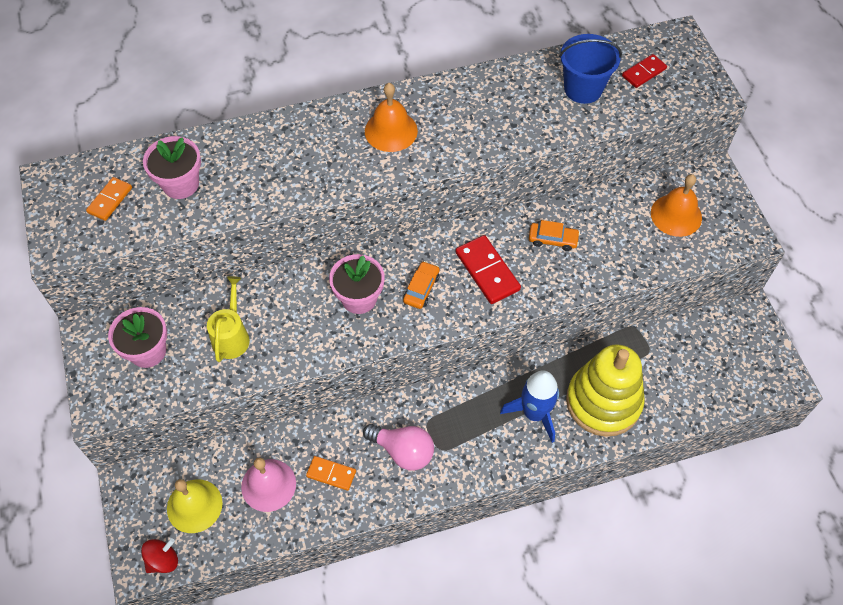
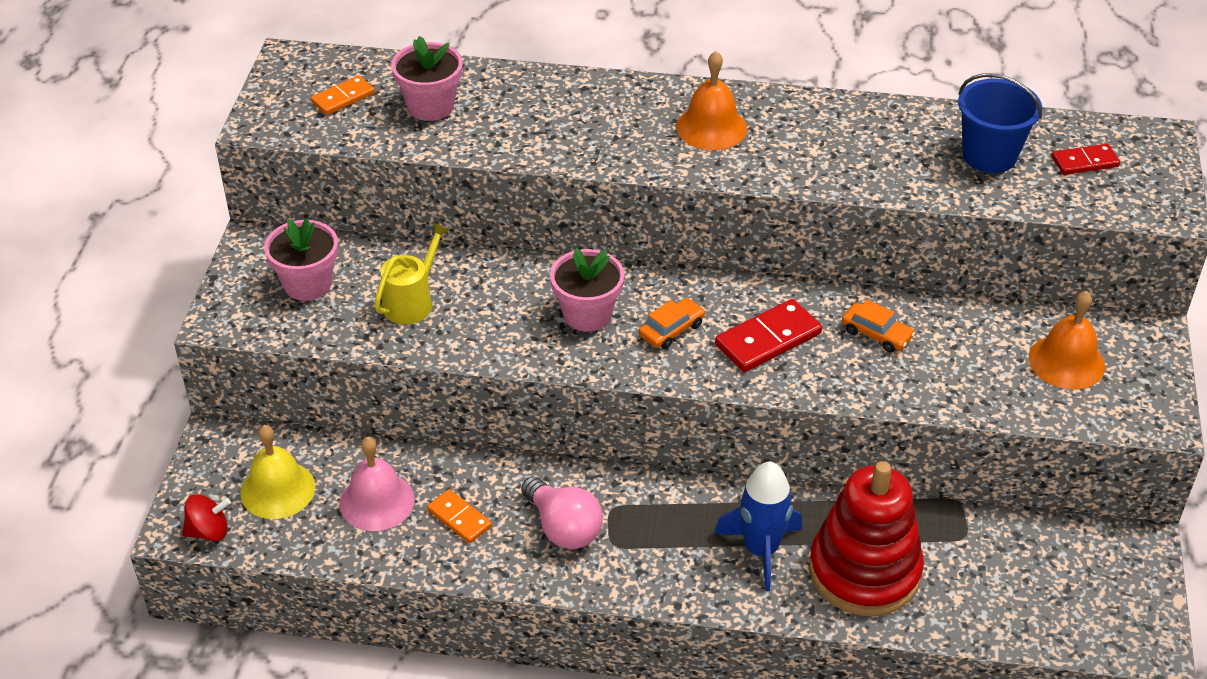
camera: 25 degrees right, 15 degrees down
(487, 271) = (768, 339): red domino -> red domino turned 60 degrees clockwise
(603, 402) = (864, 571): yellow stacking toy -> red stacking toy

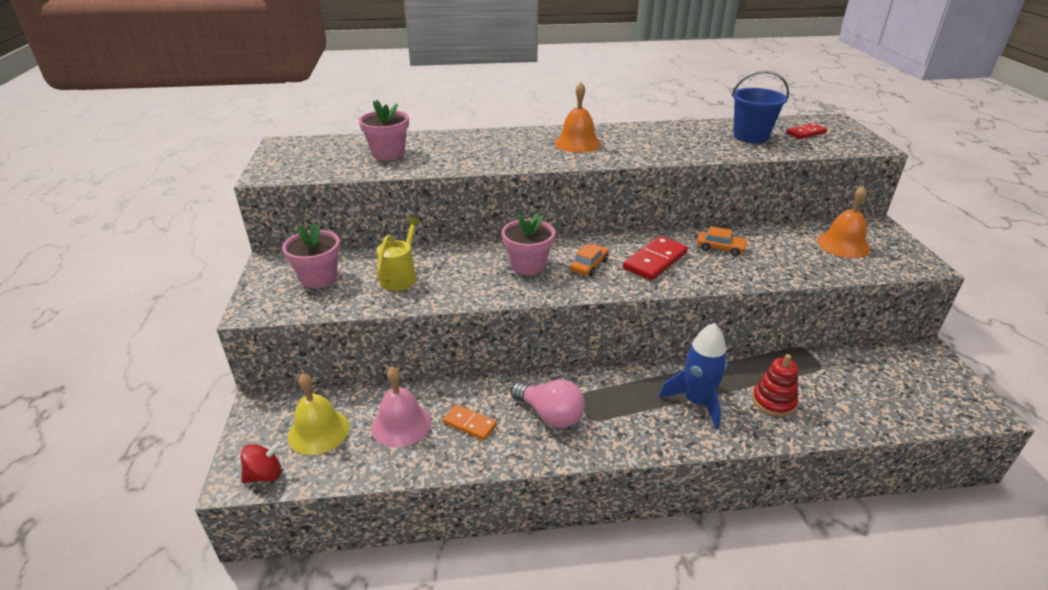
camera: 15 degrees left, 10 degrees down
(343, 98) = (325, 156): orange domino -> none
(864, 571) = (773, 402): red stacking toy -> red stacking toy, size x0.51

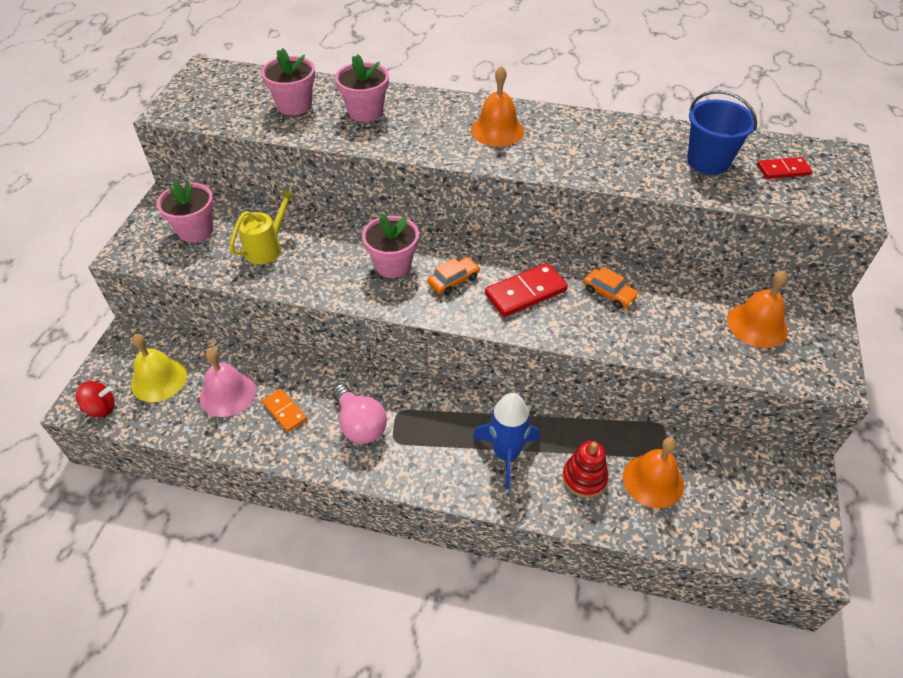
camera: 20 degrees right, 15 degrees up
(456, 148) = (365, 112): none -> pink flower pot
(827, 388) = (653, 480): none -> orange bell

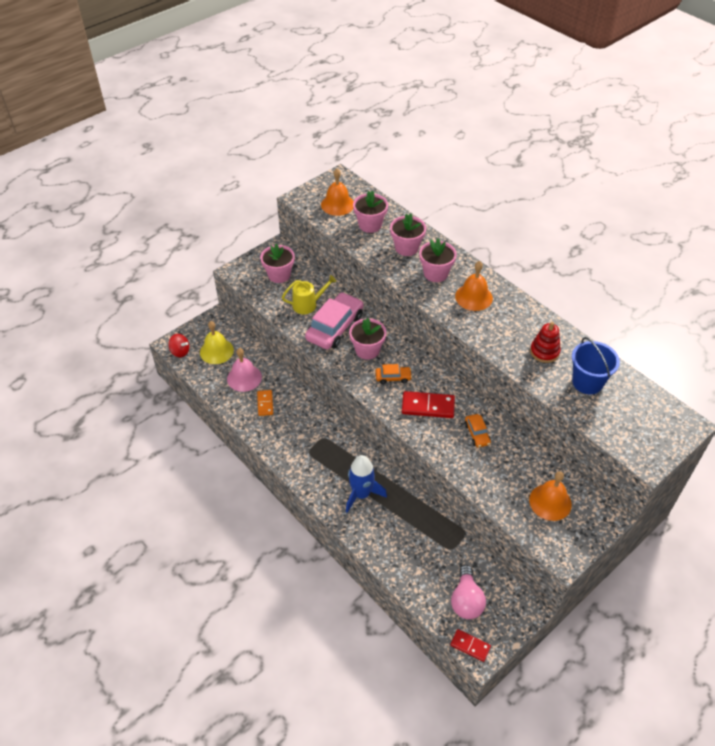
camera: 35 degrees right, 0 degrees up
(327, 258) = (335, 327): none -> pink car
(360, 424) = (297, 433): pink light bulb -> pink light bulb (466, 600)
(428, 124) = (435, 273): none -> pink flower pot
(584, 478) = (393, 532): red stacking toy -> red stacking toy (544, 352)
(653, 480) = (430, 557): orange bell -> orange bell (337, 204)
(783, 170) = (632, 413): red domino -> red domino (470, 646)

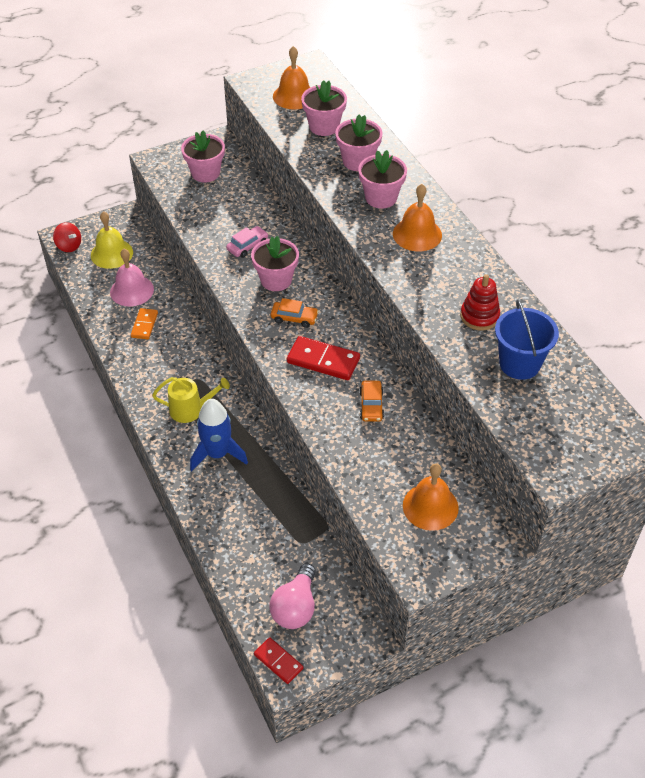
camera: 15 degrees right, 0 degrees up
(308, 304) = (226, 213): yellow watering can -> yellow watering can (190, 409)
(335, 327) = (247, 246): pink car -> pink car, size x0.48

